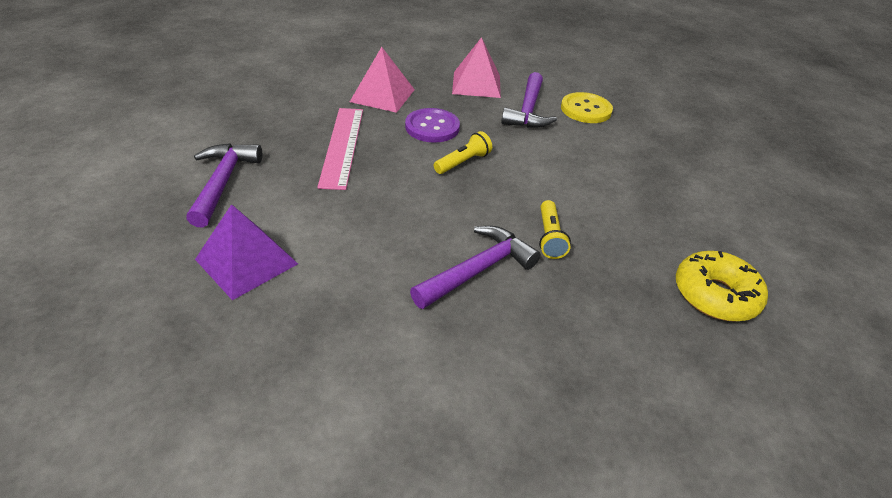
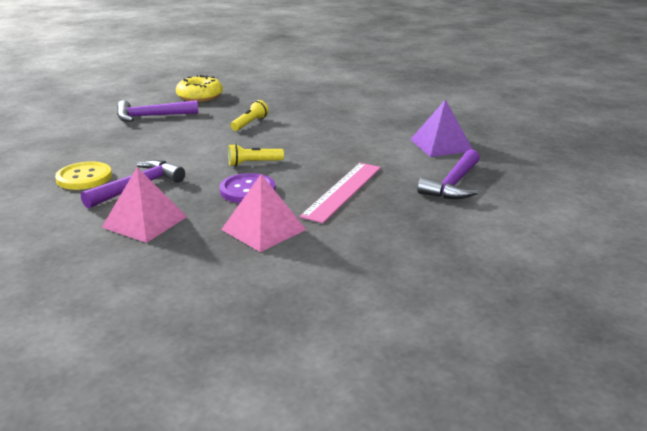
camera: 150 degrees left, 15 degrees down
(478, 270) = (308, 121): purple hammer -> purple hammer (151, 116)

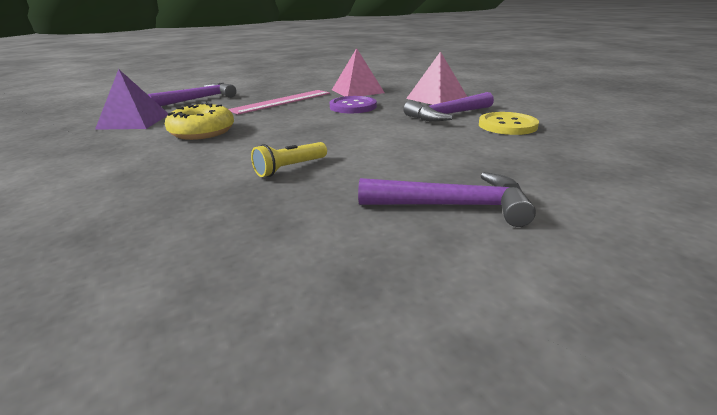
camera: 160 degrees left, 0 degrees up
(200, 96) = (333, 263): yellow donut -> yellow donut (202, 132)
(253, 163) = (331, 123): yellow flashlight -> none

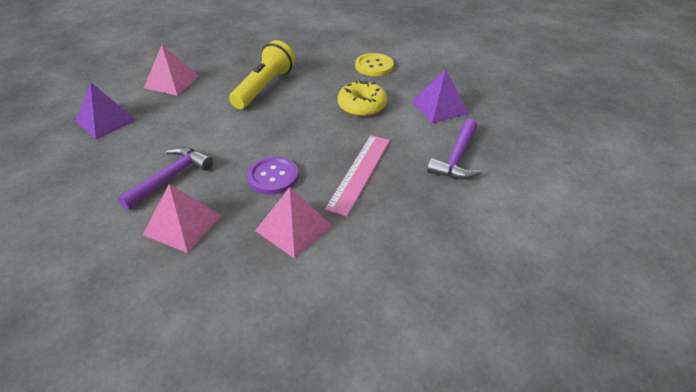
camera: 155 degrees right, 15 degrees up
(290, 168) = (264, 87): yellow flashlight -> yellow flashlight, size x1.96
(452, 206) = (172, 82): purple hammer -> pink pyramid
(507, 125) = (118, 168): yellow button -> yellow button (374, 66)
(557, 165) = (106, 120): none -> purple pyramid

